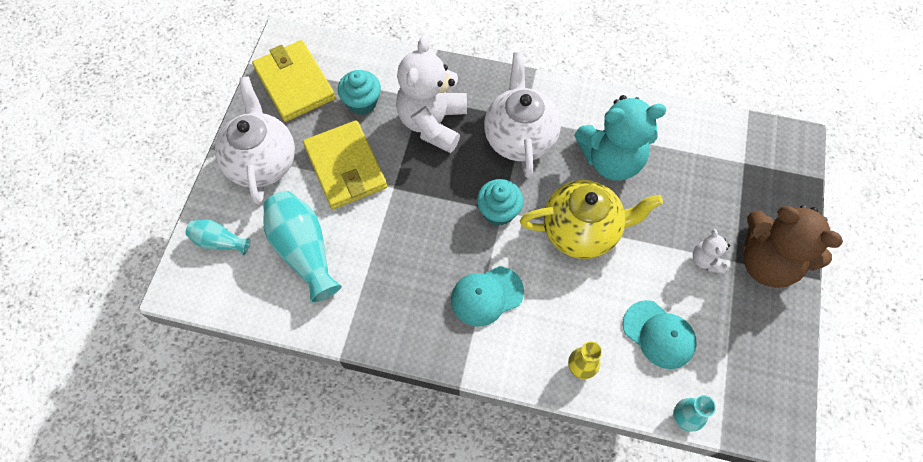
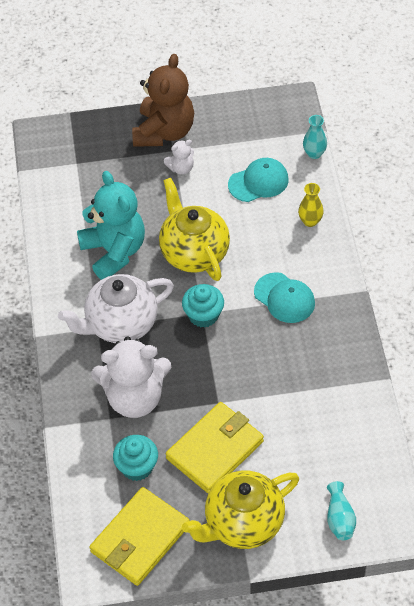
camera: 110 degrees left, 10 degrees down
(262, 162) = (242, 524): white teapot -> yellow teapot
(304, 251) = (313, 446): turquoise vase -> none
(659, 334) = (258, 182): turquoise cap -> turquoise cap turned 45 degrees clockwise

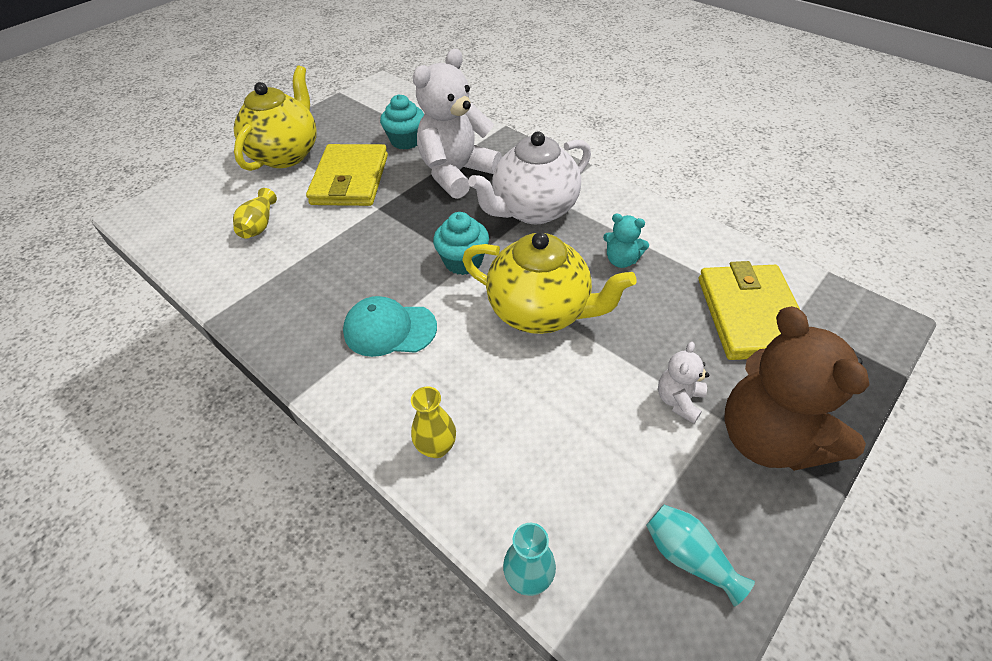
camera: 140 degrees right, 5 degrees down
(114, 251) = (621, 260): turquoise teddy bear -> turquoise teddy bear, size x0.46
(120, 324) = (533, 210): white teapot -> white teapot turned 150 degrees counterclockwise
(140, 538) = (362, 113): yellow wallet -> yellow wallet (751, 315)
(258, 182) = (561, 456): turquoise cap -> none
(311, 446) = (259, 225): none -> yellow vase
(339, 518) = (198, 195): turquoise vase -> turquoise vase (689, 557)

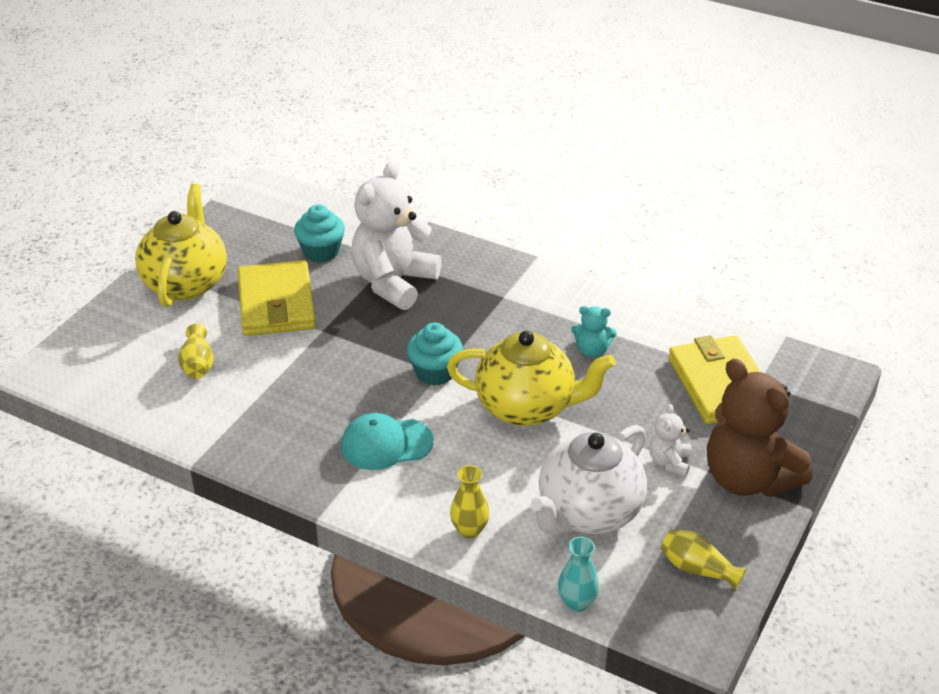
camera: 15 degrees left, 10 degrees down
(533, 210) = (490, 312): white teapot -> white teapot (588, 513)
(689, 557) = (697, 569): turquoise vase -> yellow vase

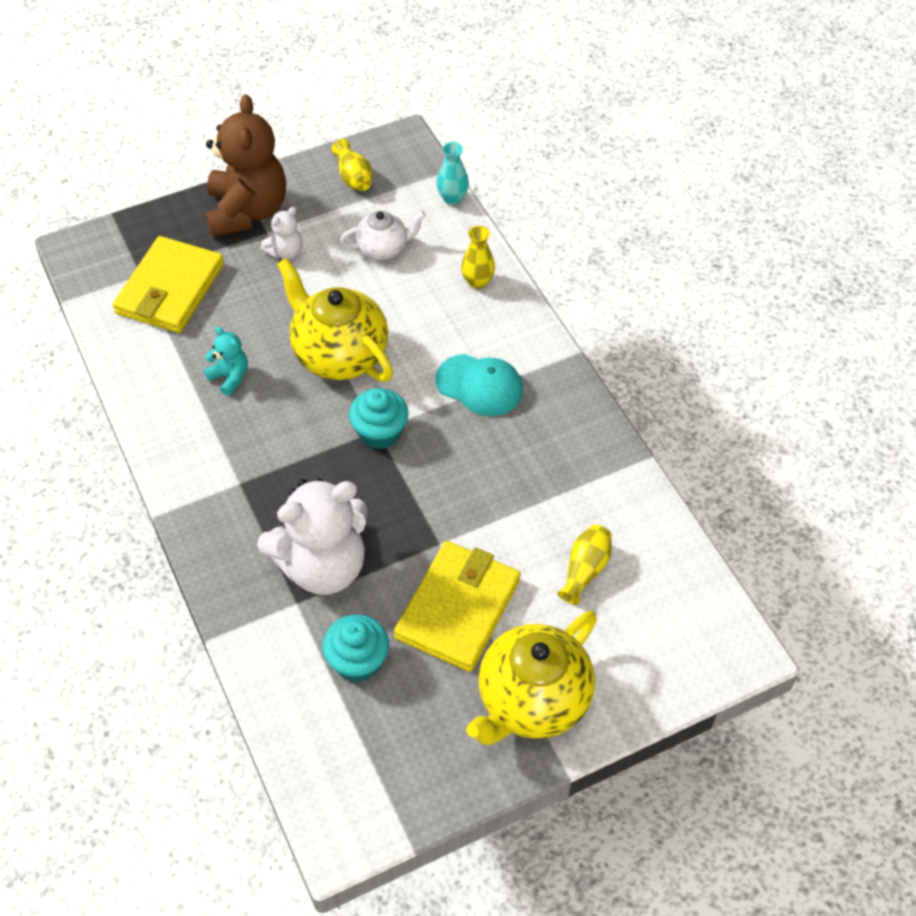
camera: 145 degrees left, 15 degrees up
(588, 513) = (383, 248): white teapot -> white teapot, size x0.56

